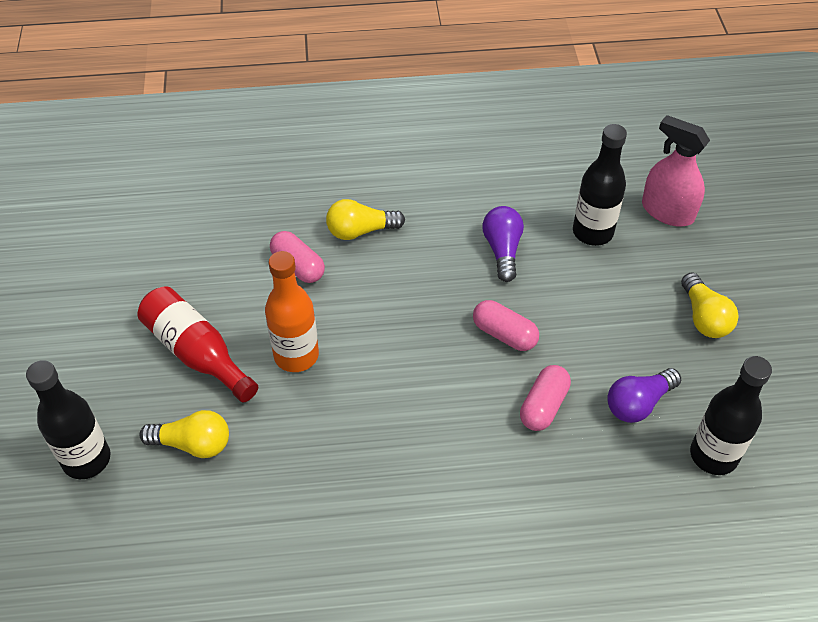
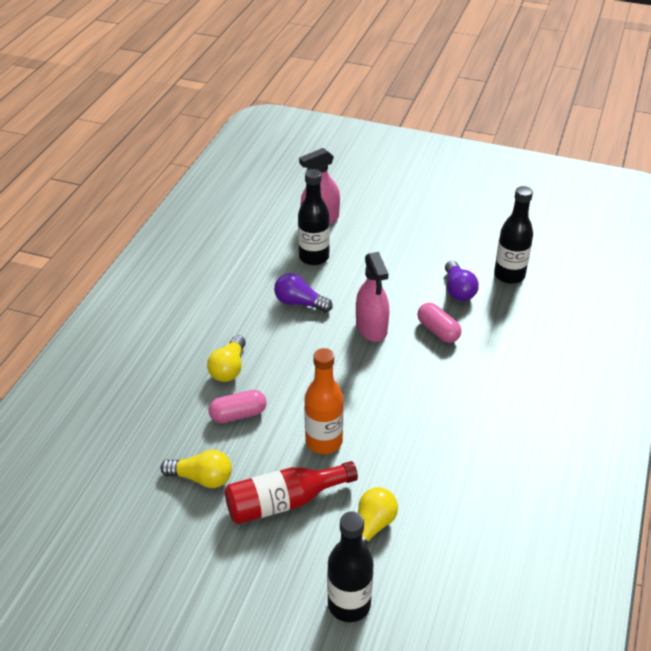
camera: 65 degrees left, 10 degrees down
(504, 334) = (371, 328): pink capsule -> pink spray bottle
(704, 317) = (411, 239): yellow light bulb -> yellow light bulb (202, 478)

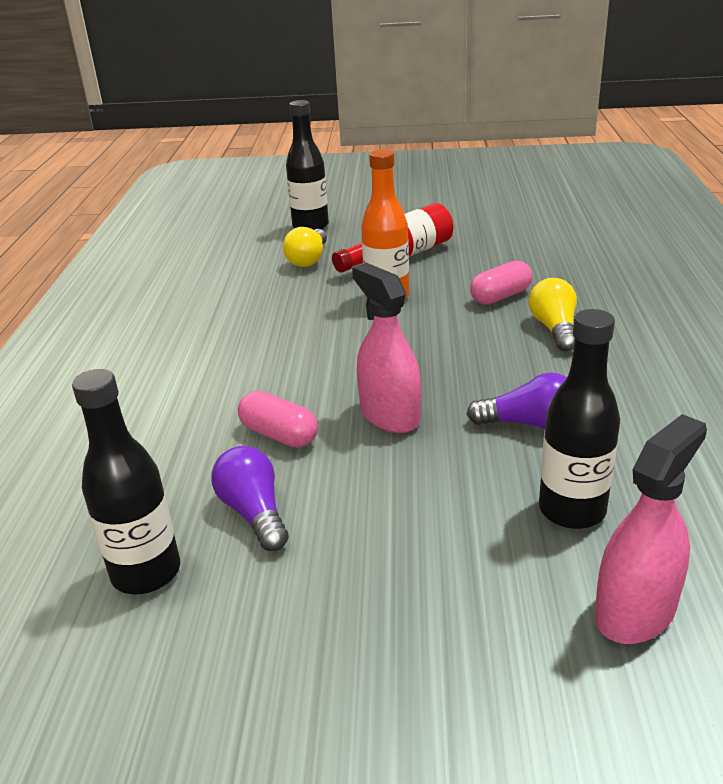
camera: 165 degrees right, 10 degrees down
(202, 478) = (492, 254): yellow light bulb -> none

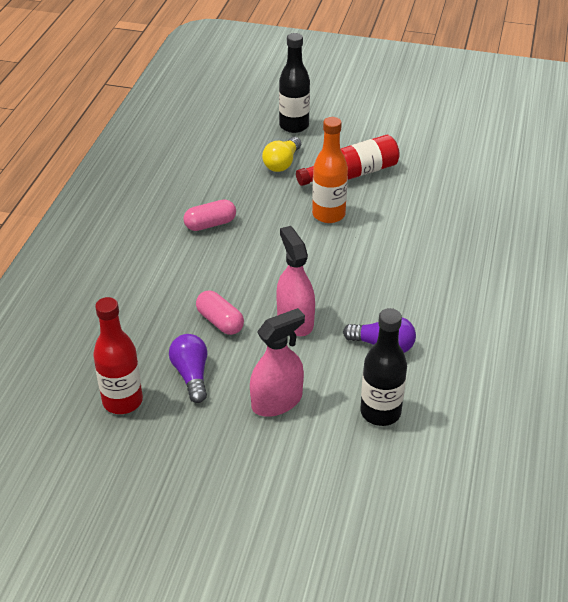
camera: 10 degrees right, 10 degrees up
(146, 572) = (122, 401): black bottle -> red bottle
(500, 296) = (412, 230): pink capsule -> pink capsule (210, 224)
(554, 329) = (437, 269): yellow light bulb -> none
(635, 611) = (385, 480): pink spray bottle -> pink spray bottle (277, 401)

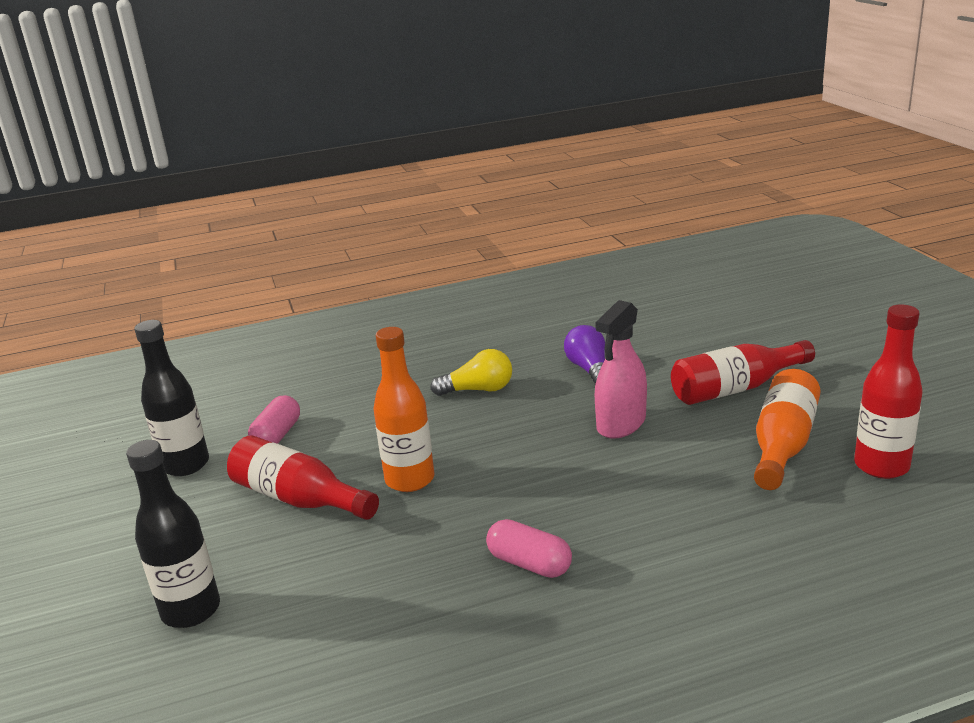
camera: 120 degrees left, 15 degrees down
(191, 375) = (783, 445): purple light bulb -> orange bottle
(220, 321) = (688, 465): pink capsule -> pink capsule (277, 435)
(277, 401) = (735, 388): pink spray bottle -> red bottle
(282, 163) = (316, 571): yellow light bulb -> yellow light bulb (478, 390)
(380, 412) = (669, 343): black bottle -> black bottle (186, 465)

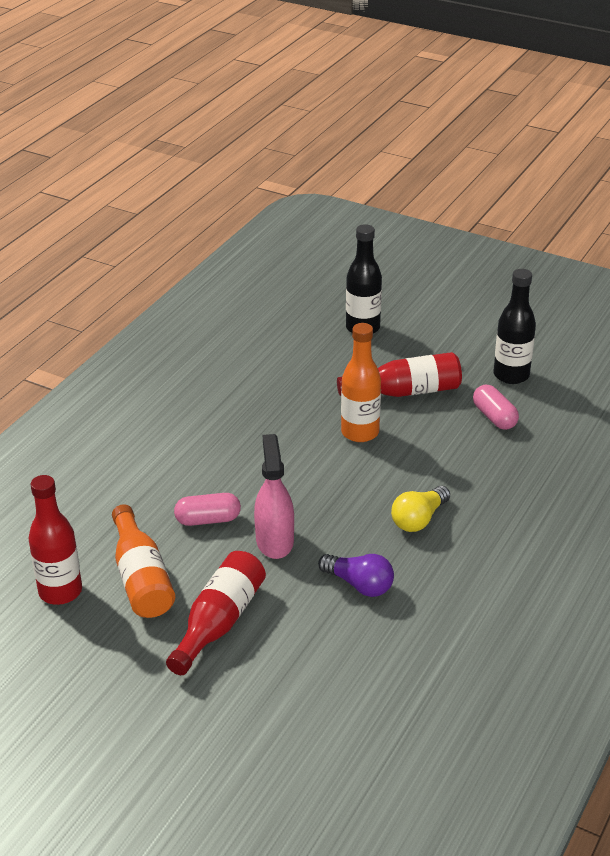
camera: 135 degrees right, 10 degrees up
(529, 564) = (226, 422): pink capsule -> pink capsule (208, 520)

